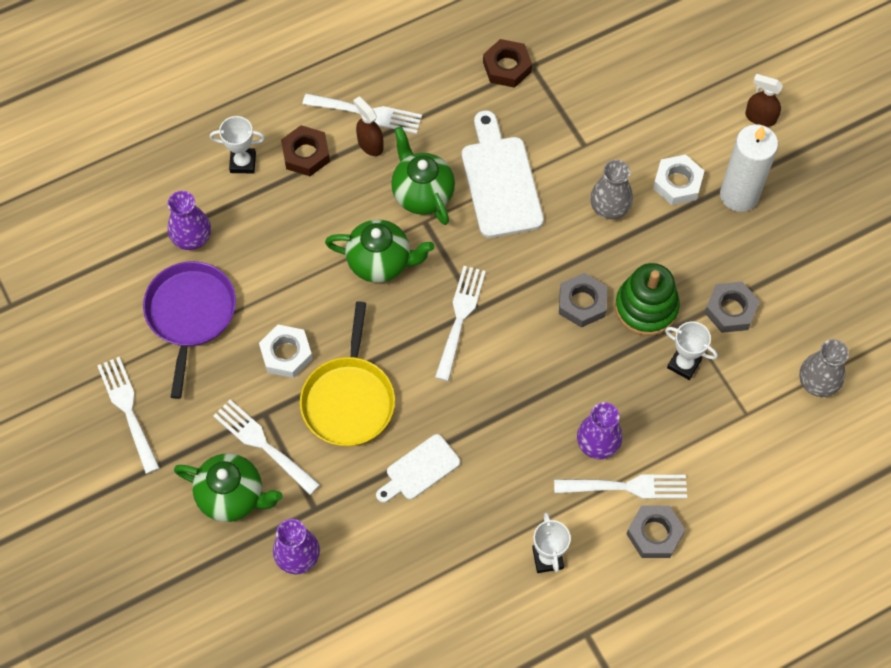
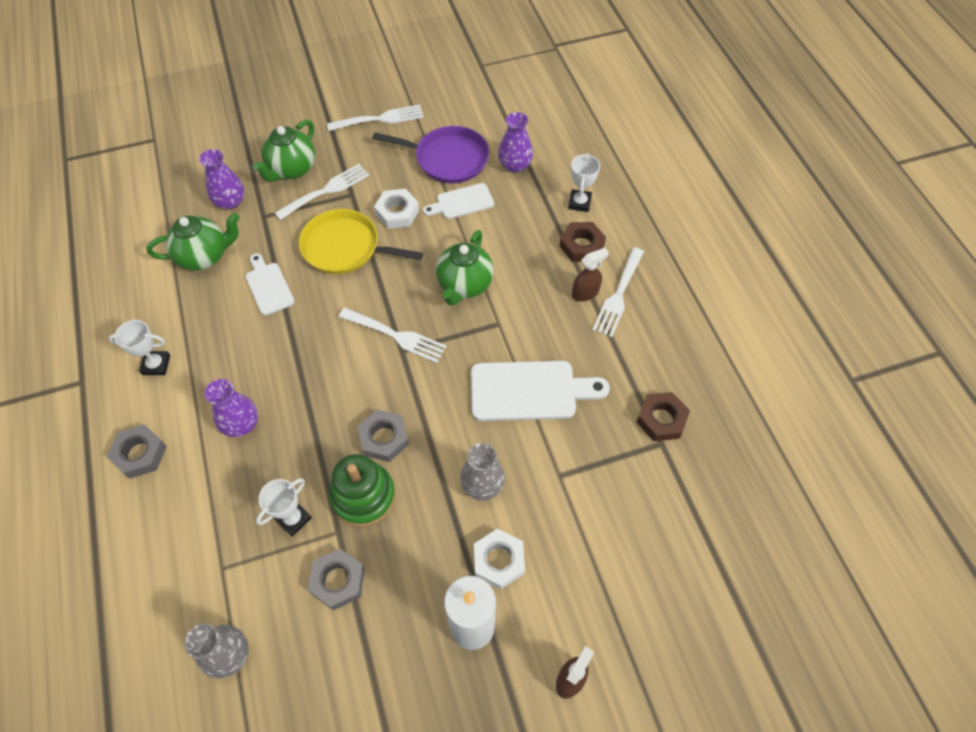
camera: 100 degrees right, 5 degrees down
(259, 286) = (462, 202): none -> white cutting board
(422, 194) = (527, 325): green teapot -> green teapot (204, 256)
(627, 486) = (192, 440): white fork -> none

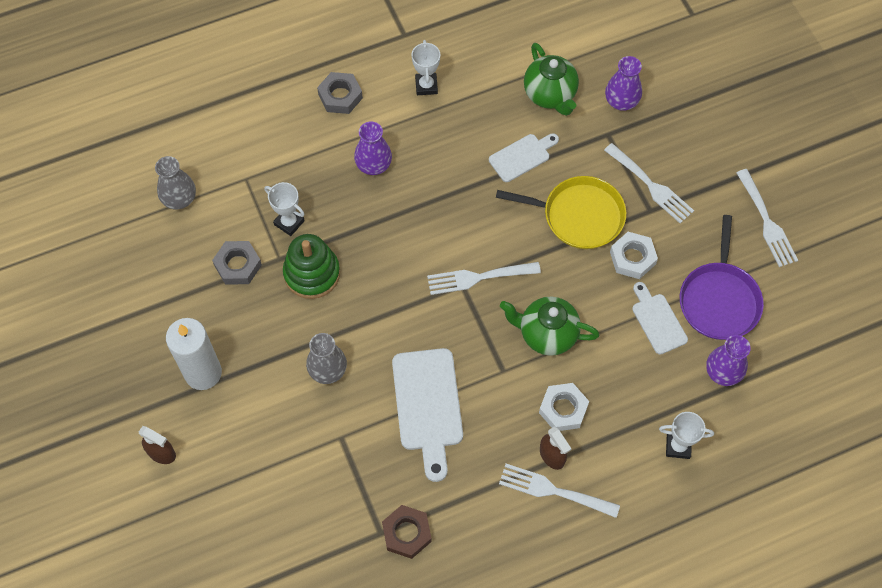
camera: 85 degrees right, 5 degrees up
(292, 169) = (674, 148): green teapot -> none
(345, 247) = (578, 216): yellow pan -> yellow pan turned 90 degrees clockwise
(384, 438) = (368, 282): grey nut -> none
(396, 336) = (478, 278): white fork -> white fork turned 60 degrees clockwise
(499, 560) = (258, 390): white nut -> white nut (563, 409)
(581, 245) = (616, 450): brown nut -> none

